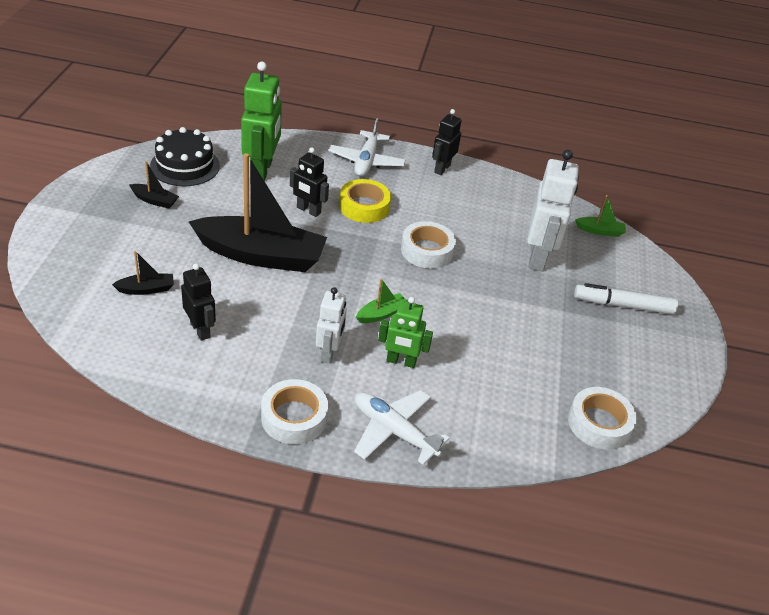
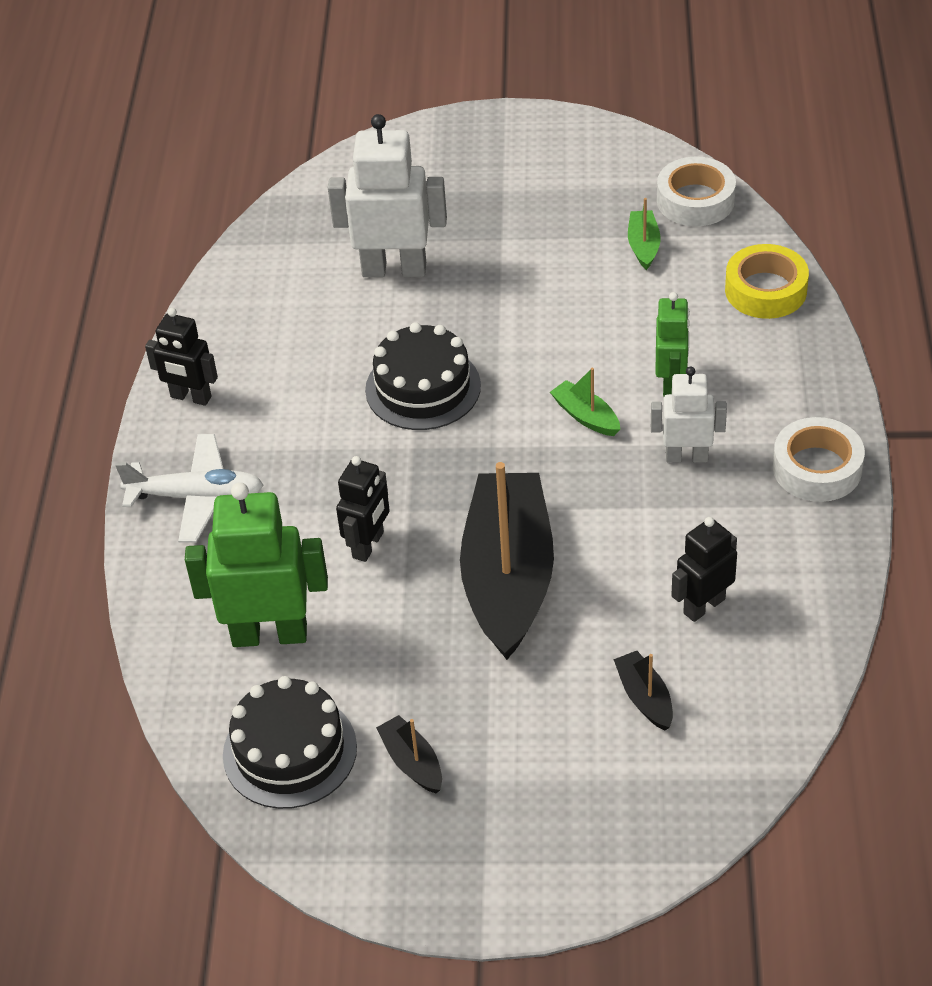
camera: 90 degrees left, 5 degrees up
(155, 200) = (412, 762): black boat -> black boat turned 45 degrees counterclockwise
(364, 207) = (334, 477): yellow tape -> yellow tape (765, 290)
(394, 431) = (794, 372): white plane -> none
(427, 251) = (423, 388): white tape -> black cake
(600, 231) = (306, 209): green boat -> green boat (643, 245)
(623, 305) = (468, 184): white marker -> none

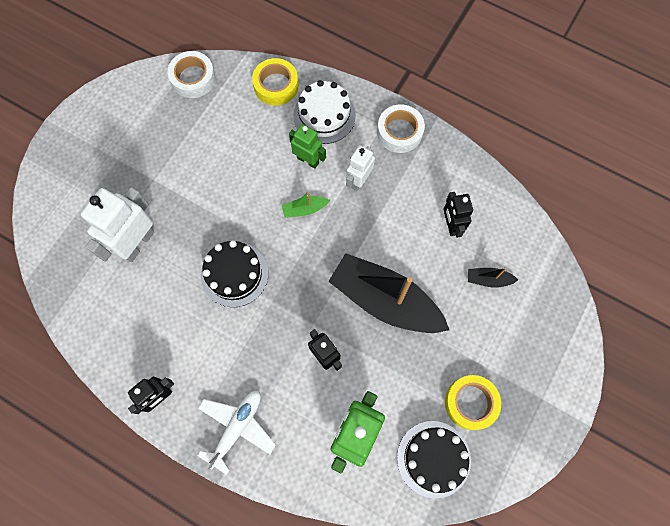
camera: 65 degrees left, 25 degrees up
(412, 762) = (470, 403): black boat -> yellow tape
(643, 245) = (207, 119): green boat -> none
(764, 366) = (324, 115): none -> white cake

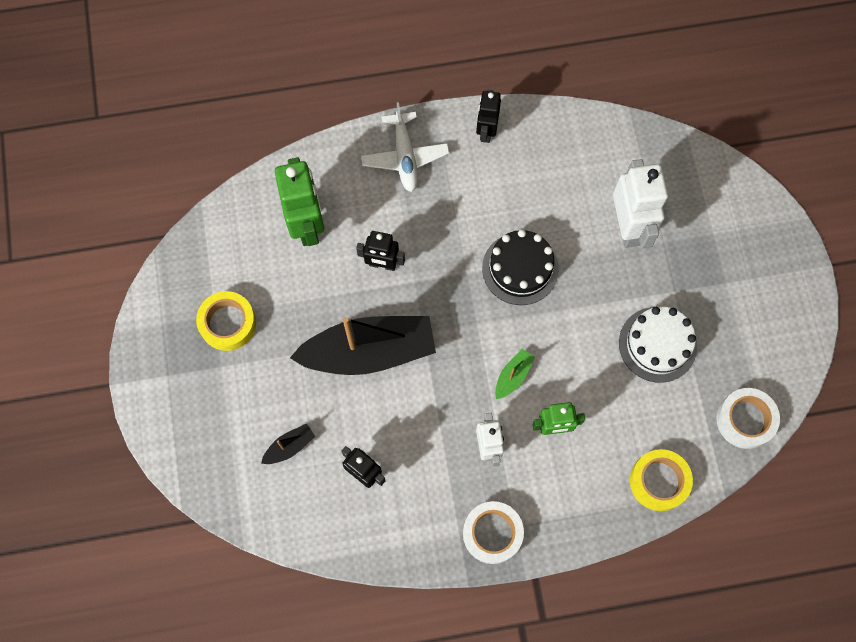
camera: 140 degrees right, 0 degrees up
(324, 115) = (581, 488): white cake -> white cake (657, 344)
(433, 458) = (227, 256): black cake -> none

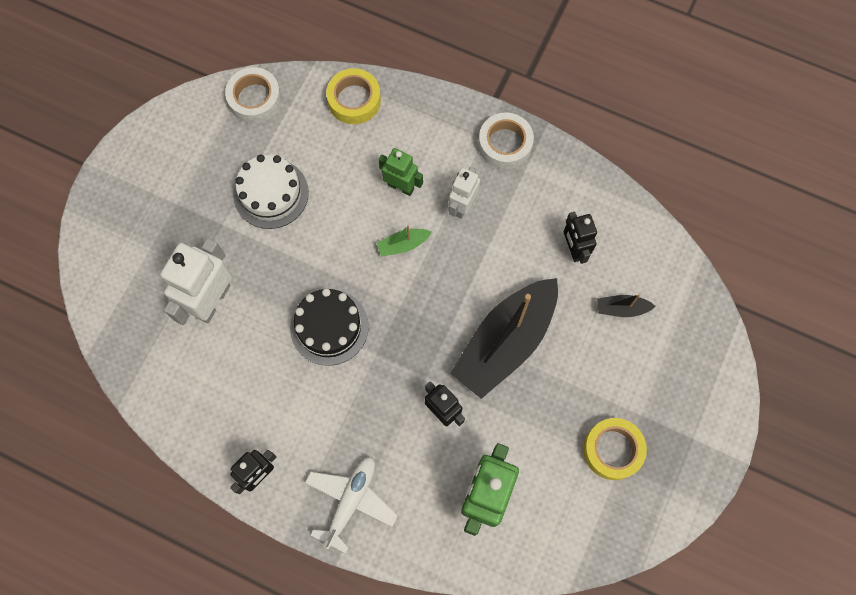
camera: 145 degrees left, 0 degrees up
(369, 351) = (505, 342): black boat -> black boat turned 75 degrees counterclockwise

